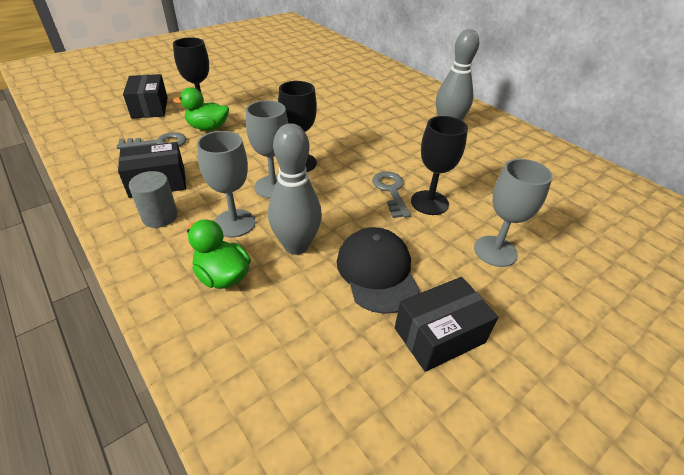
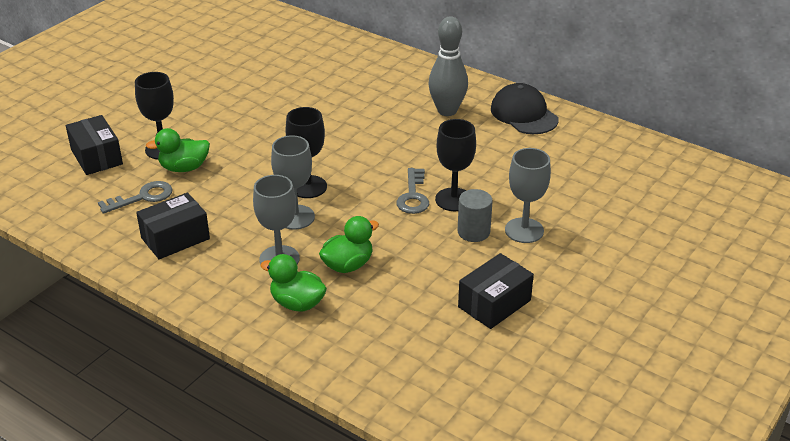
camera: 15 degrees left, 5 degrees down
(160, 217) = (204, 269): grey cylinder -> grey cylinder (473, 232)
(296, 246) = (348, 265): grey bowling pin -> green duck
(377, 272) = (428, 270): black cap -> black cap (524, 114)
(391, 191) = (413, 196): grey key -> grey key turned 150 degrees counterclockwise

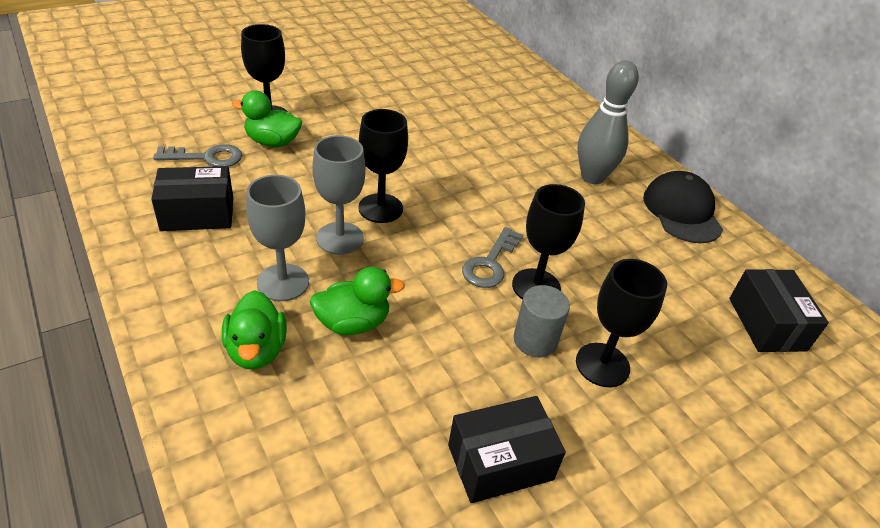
camera: 20 degrees right, 5 degrees up
(96, 157) = (202, 103): black box -> black box (766, 324)
(297, 303) = (256, 350): green duck -> green duck turned 150 degrees counterclockwise
(524, 230) = (602, 365): grey goblet -> black goblet

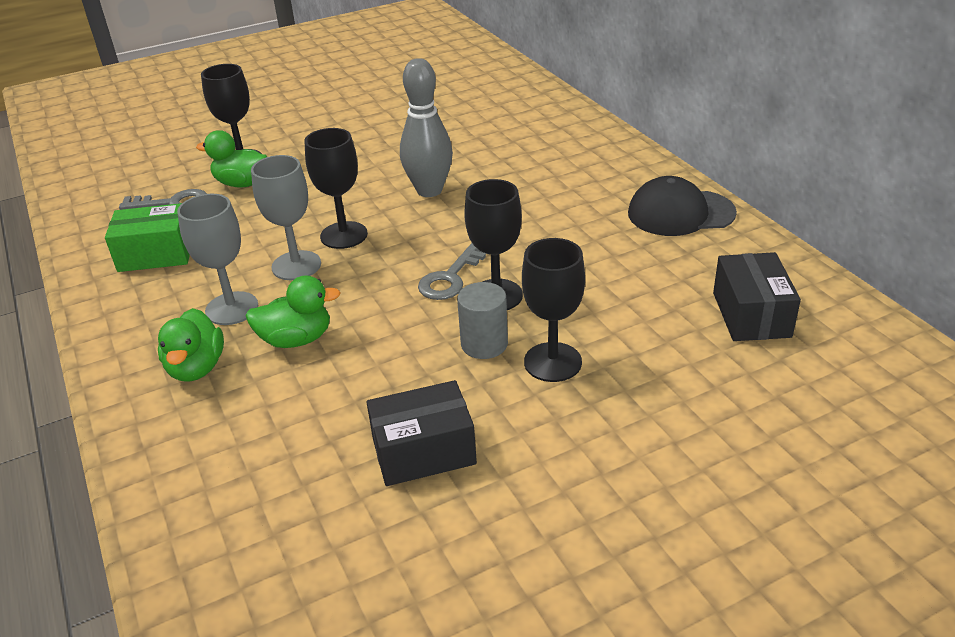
camera: 10 degrees right, 5 degrees down
(197, 214) = (156, 254): black box -> green box
(592, 177) = (584, 187): grey bowling pin -> grey bowling pin (429, 190)
(682, 211) = (680, 213): black cap -> black cap turned 90 degrees counterclockwise

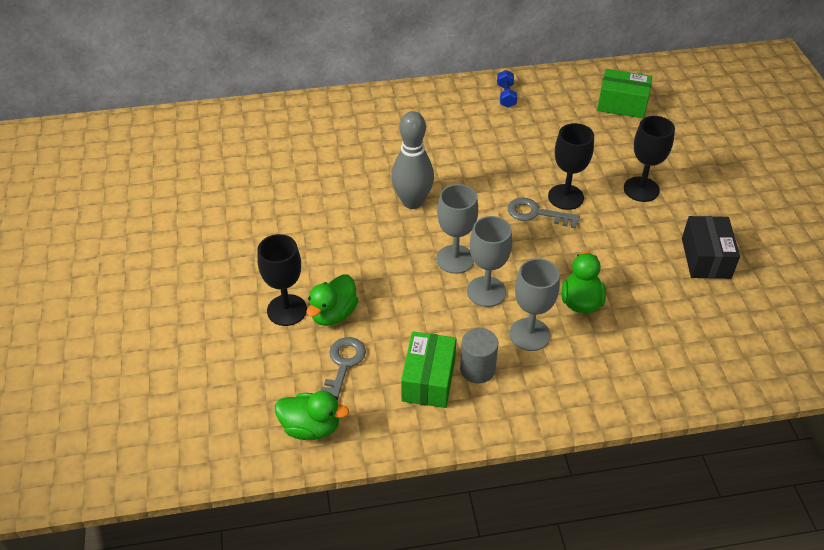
camera: 75 degrees left, 10 degrees up
(196, 368) = (596, 359): green duck -> green duck (311, 427)
(344, 235) = (455, 259): black goblet -> grey goblet
(451, 277) = (536, 213): grey key -> grey key turned 150 degrees clockwise
(484, 344) = (615, 213): grey cylinder -> grey cylinder (477, 369)
(680, 213) = (506, 96): black cap -> blue dumbbell
(751, 314) = (622, 104): black box -> green box

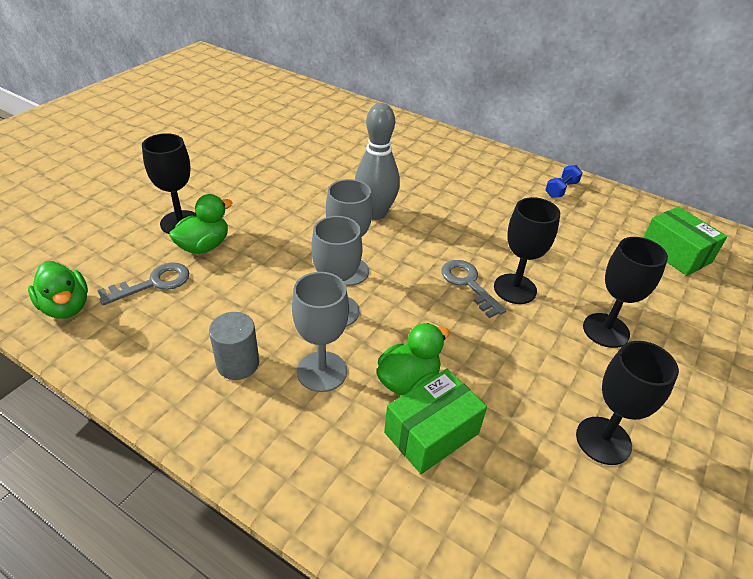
camera: 40 degrees right, 5 degrees down
(333, 314) = (204, 246): green duck -> green duck turned 150 degrees clockwise
(428, 380) = (191, 341): green box -> green box (431, 433)
(705, 258) = (603, 440): black box -> black goblet

